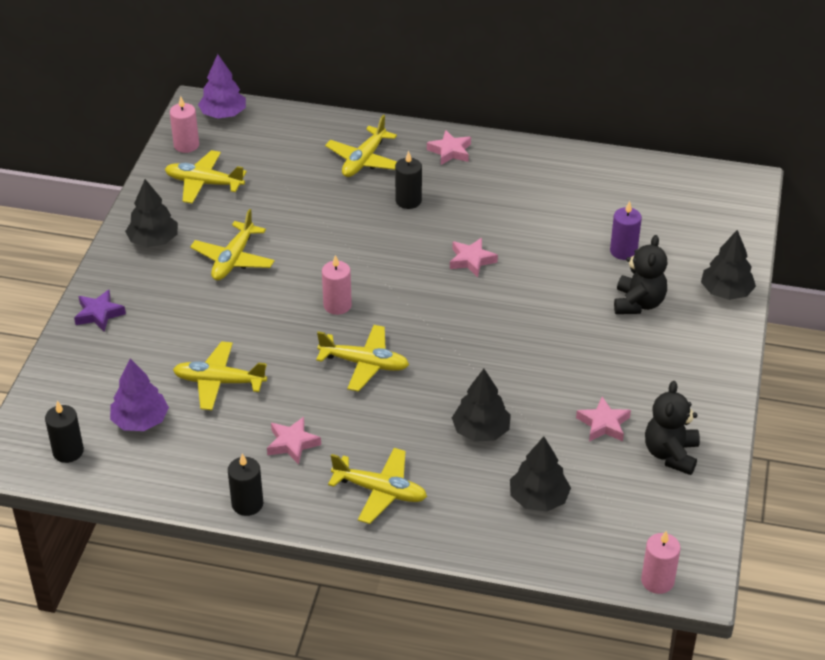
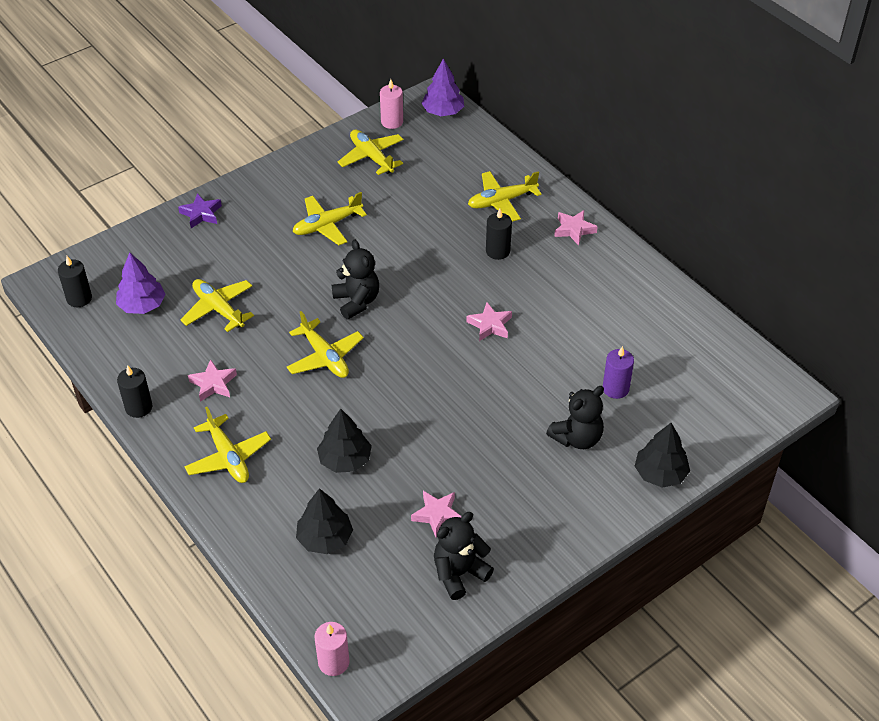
camera: 40 degrees right, 5 degrees up
(153, 240) = (292, 181): black tree -> none
(337, 305) = (356, 301): pink candle -> black teddy bear

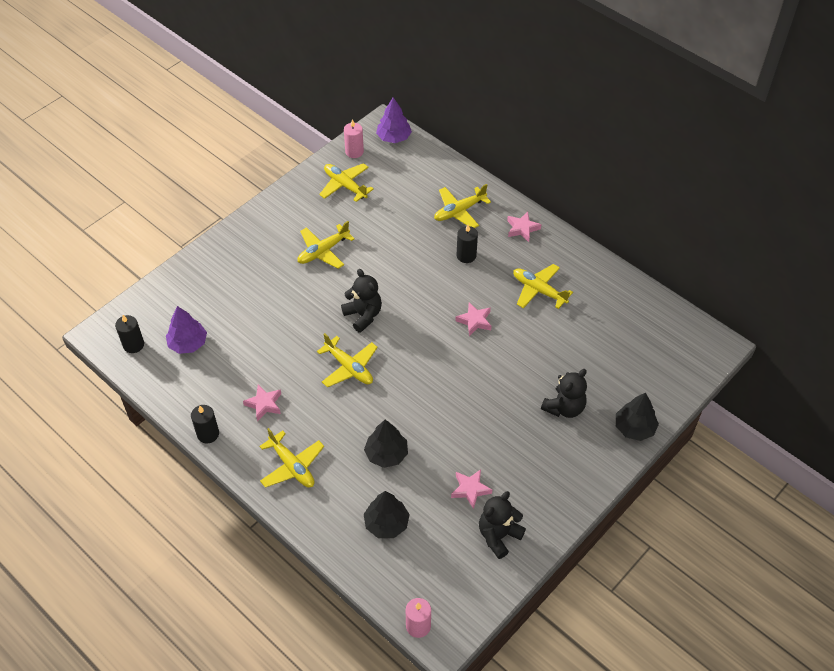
camera: 10 degrees left, 5 degrees up
(201, 214) = (217, 255): purple star -> none
(218, 309) = (252, 338): yellow plane -> yellow plane (539, 290)
(615, 388) = (584, 361): purple candle -> none

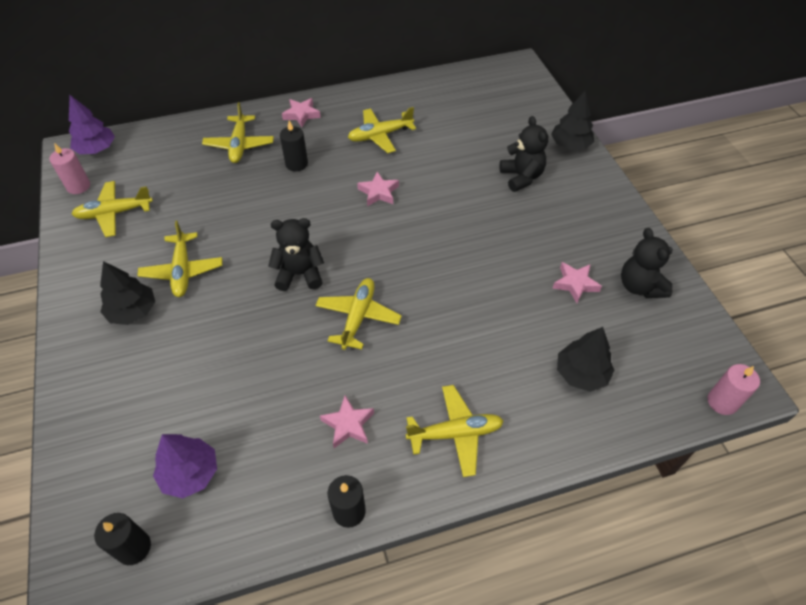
camera: 60 degrees left, 0 degrees up
(349, 367) = (358, 317): yellow plane -> yellow plane turned 60 degrees counterclockwise
(386, 454) = (492, 334): black tree -> black tree (133, 311)

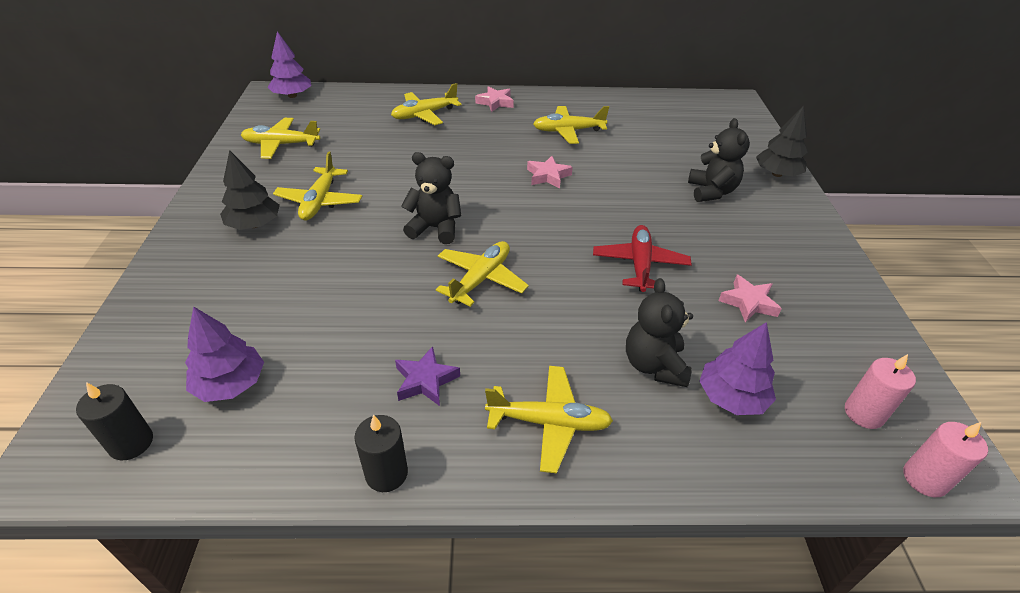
camera: 15 degrees right, 10 degrees down
(78, 186) = (261, 119): pink candle -> pink candle (864, 413)
(239, 145) = (424, 115): yellow plane -> yellow plane turned 45 degrees clockwise
(296, 164) = (473, 138): black candle -> none
(348, 424) = (425, 380): pink star -> purple star
(482, 269) = (639, 265): none -> red plane
(581, 373) = (731, 397): black tree -> purple tree
(640, 286) = (832, 322): black teddy bear -> black teddy bear (654, 365)

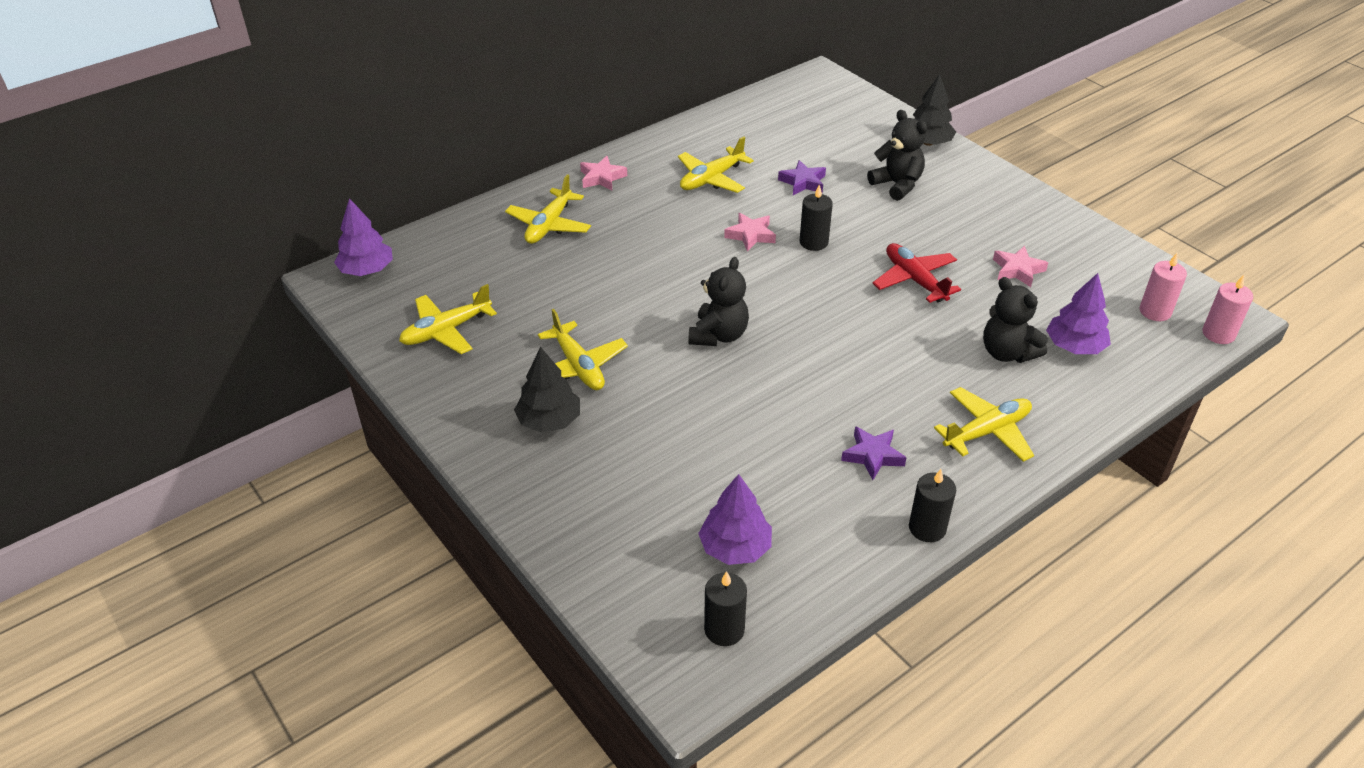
camera: 35 degrees left, 0 degrees up
(435, 228) = (718, 335): black teddy bear -> black teddy bear turned 135 degrees clockwise
(481, 279) = (813, 358): yellow plane -> none
(590, 201) = (813, 242): none -> black candle
(634, 159) = (803, 182): none -> purple star

